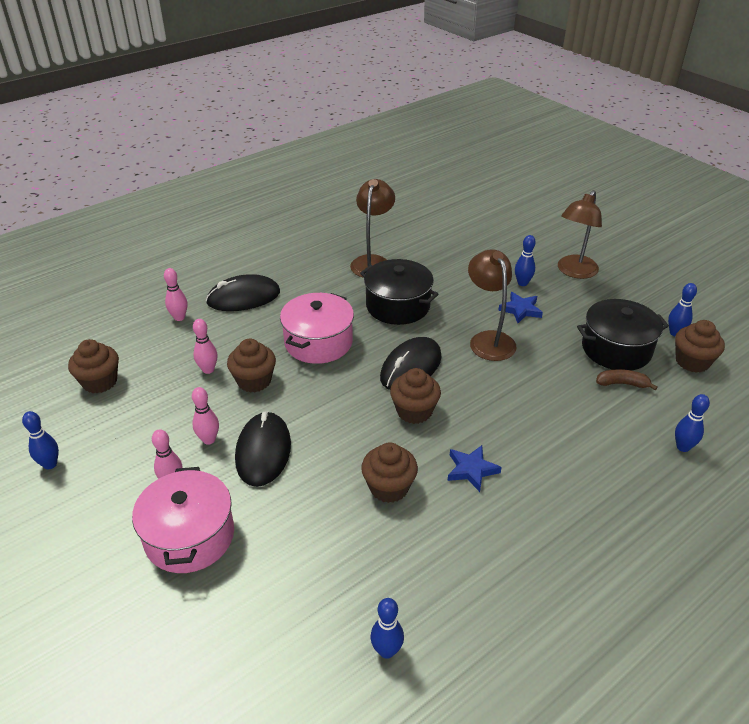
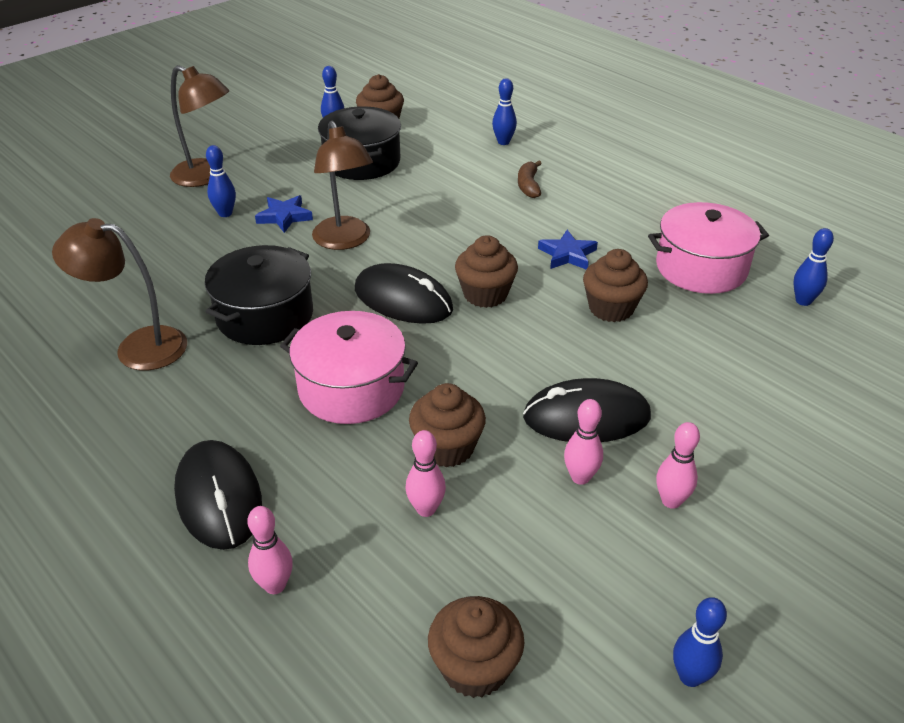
camera: 95 degrees left, 0 degrees up
(190, 536) = (747, 463): pink pot -> pink pot (701, 268)
(488, 339) = (345, 241): brown lamp -> brown lamp turned 90 degrees counterclockwise
(622, 384) = (419, 163): brown banana -> brown banana (528, 185)

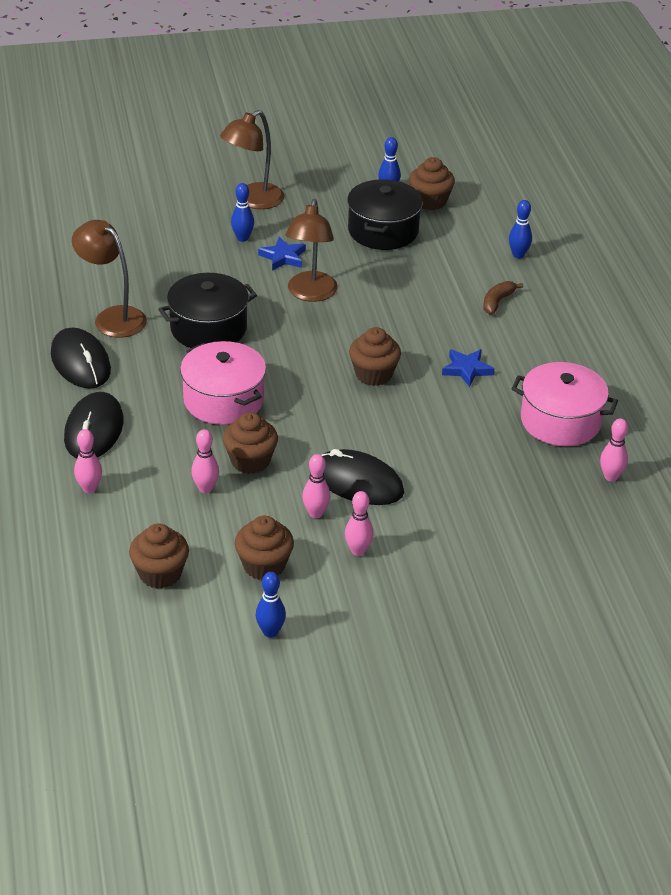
camera: 30 degrees right, 0 degrees up
(206, 177) = (253, 201): brown lamp -> brown lamp turned 75 degrees clockwise
(403, 299) = (311, 354): black mouse -> black mouse (80, 362)
(611, 308) = (455, 421): brown cupcake -> brown cupcake (264, 565)
(803, 301) = (610, 477): blue bowling pin -> pink bowling pin

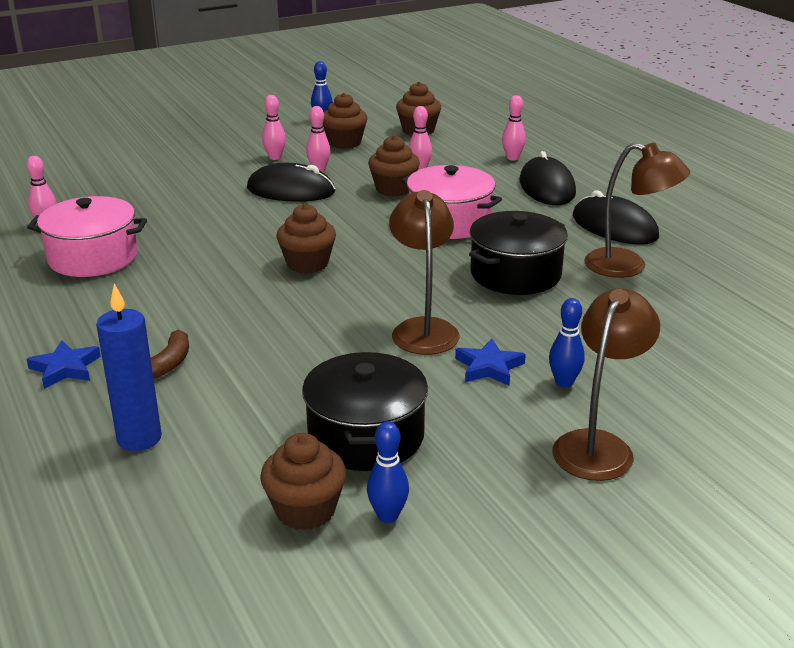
camera: 165 degrees right, 10 degrees down
(467, 370) = (202, 284): blue star -> blue star (65, 368)
(518, 255) = (139, 438): blue bowling pin -> blue candle

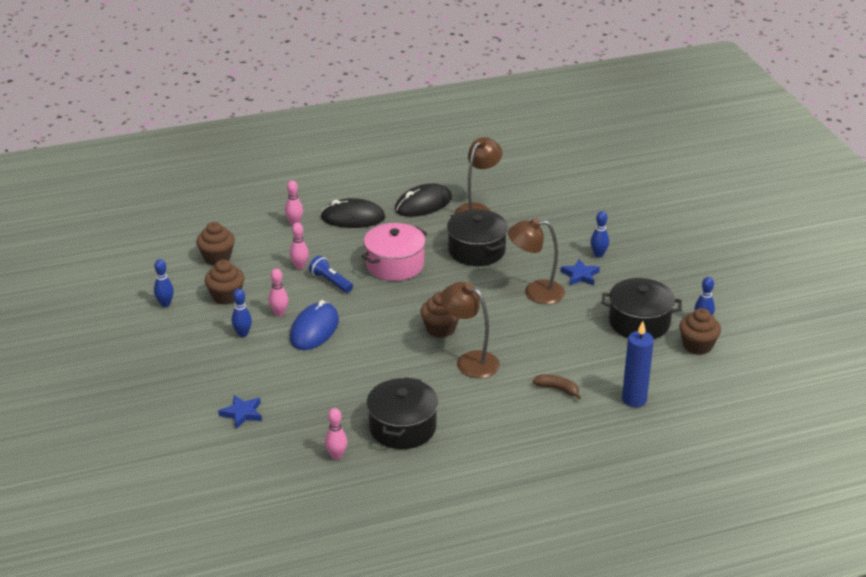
camera: 80 degrees left, 5 degrees up
(65, 368) = (556, 432): blue star -> blue star (242, 413)
(93, 257) = (402, 427): pink pot -> black pot
(275, 157) = (242, 334): pink bowling pin -> blue bowling pin
(291, 190) = (314, 329): black mouse -> blue mouse
(394, 189) = (330, 282): brown cupcake -> blue flashlight
(598, 445) = (653, 255): brown lamp -> brown lamp (470, 361)

